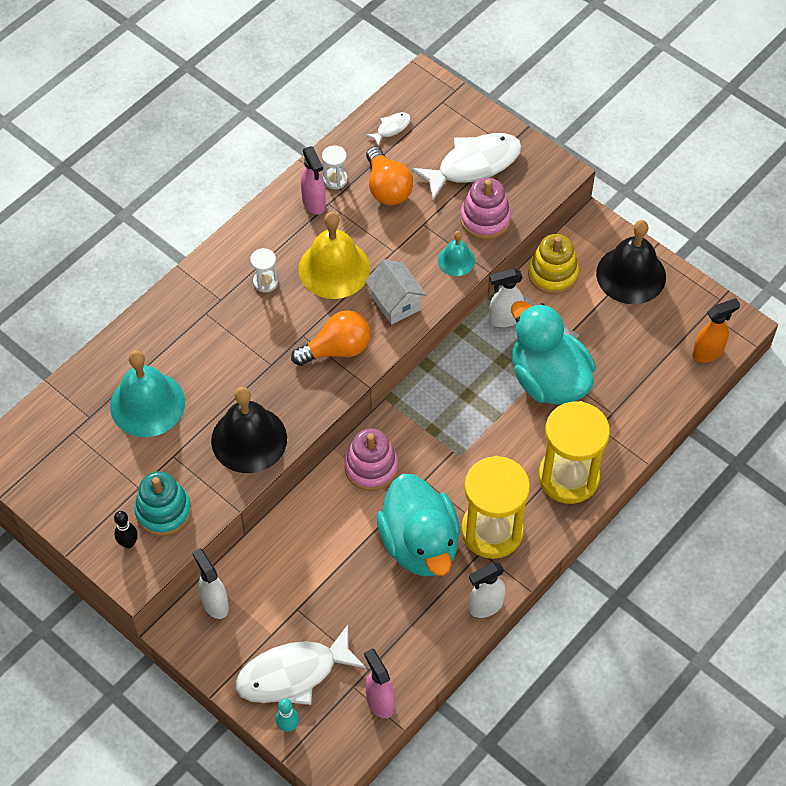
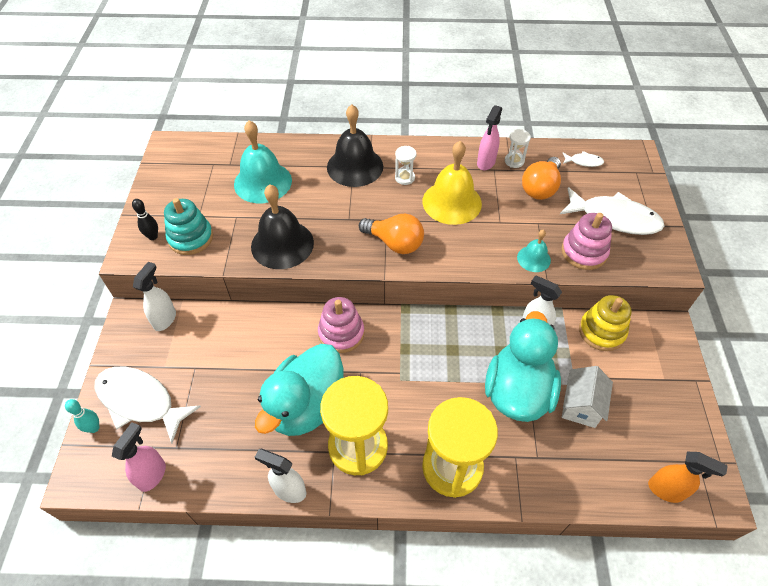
camera: 50 degrees right, 5 degrees down
(395, 303) = (463, 249): white house -> white house (580, 406)
(631, 275) = (661, 381): black bell -> black bell (355, 166)

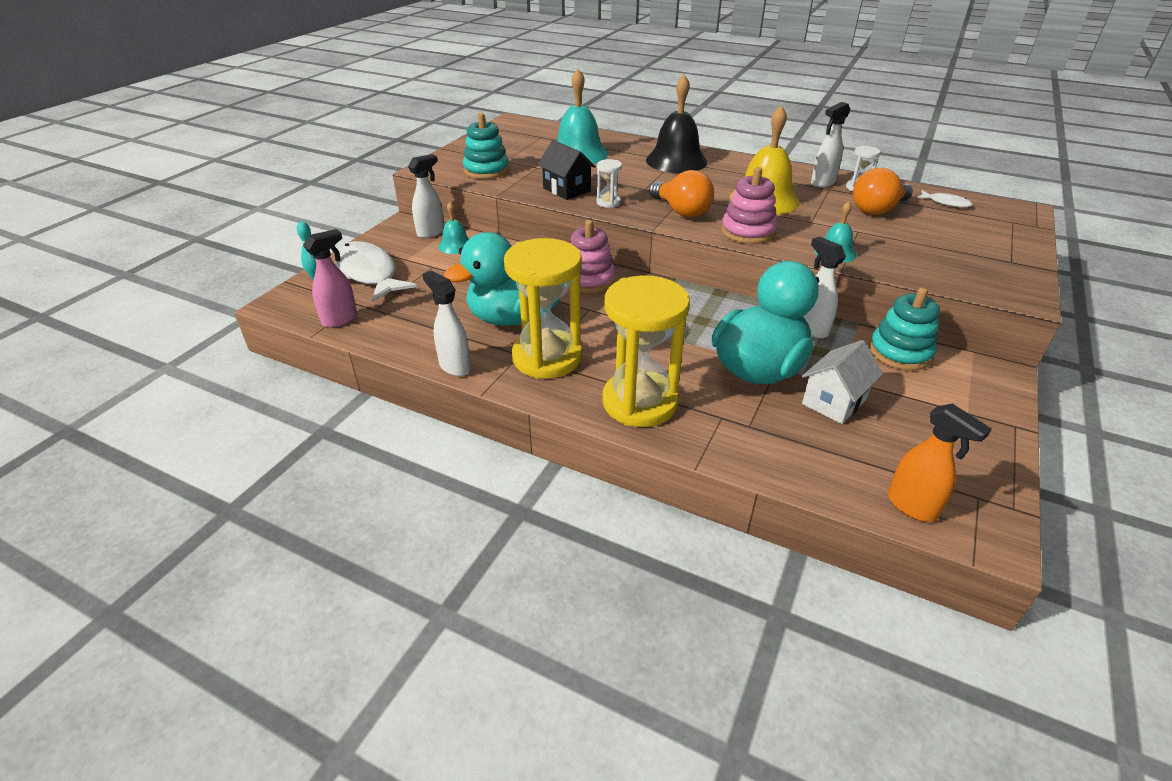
camera: 25 degrees right, 15 degrees down
(153, 237) = (454, 163): black bowling pin -> none
(199, 329) = (455, 245): none -> turquoise bell
(282, 244) = (567, 190): black bell -> black house
(404, 178) = (723, 176): white hourglass -> white hourglass (608, 202)
(485, 163) = (822, 183): pink spray bottle -> white spray bottle
(584, 252) = (903, 261): pink stacking toy -> pink stacking toy (747, 232)
(601, 331) = (900, 352): yellow stacking toy -> turquoise stacking toy
(614, 218) = (961, 246): white fish -> none

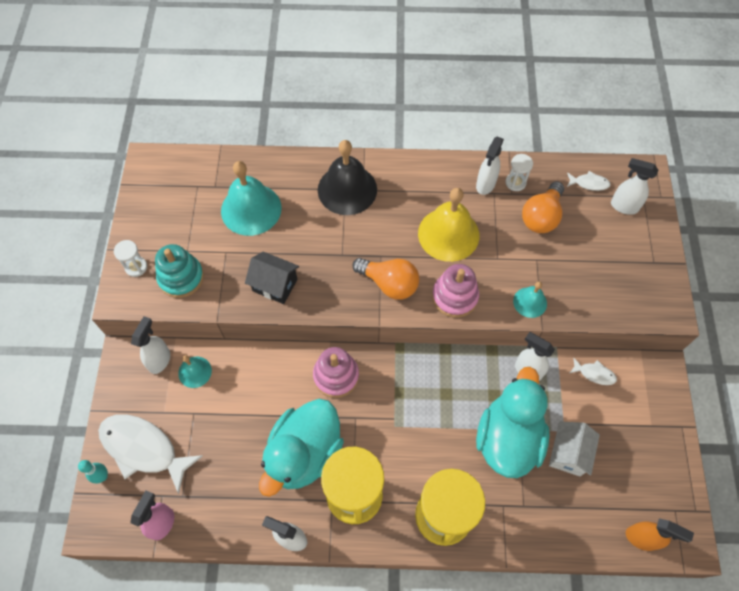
camera: 25 degrees left, 25 degrees up
(608, 202) = (322, 293): white hourglass -> white hourglass (136, 267)
(900, 352) = (594, 374): turquoise stacking toy -> white fish
(984, 222) = (623, 206): none -> white spray bottle

